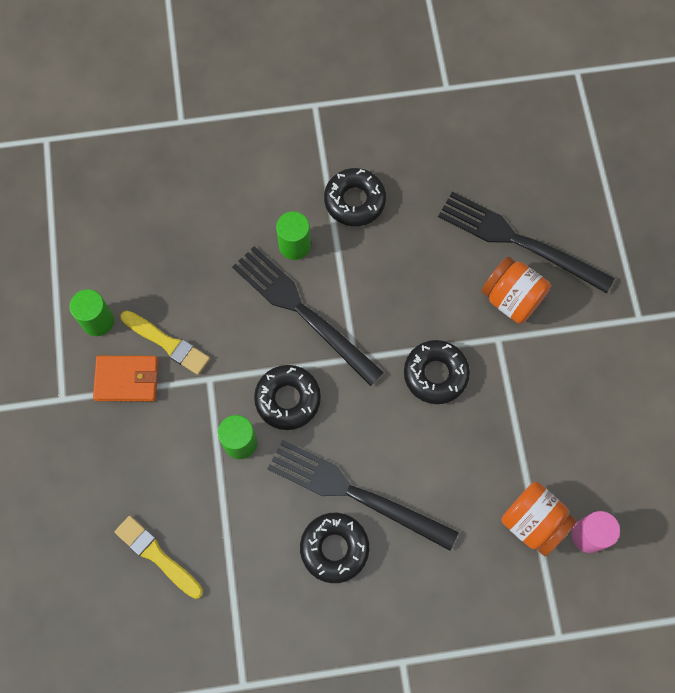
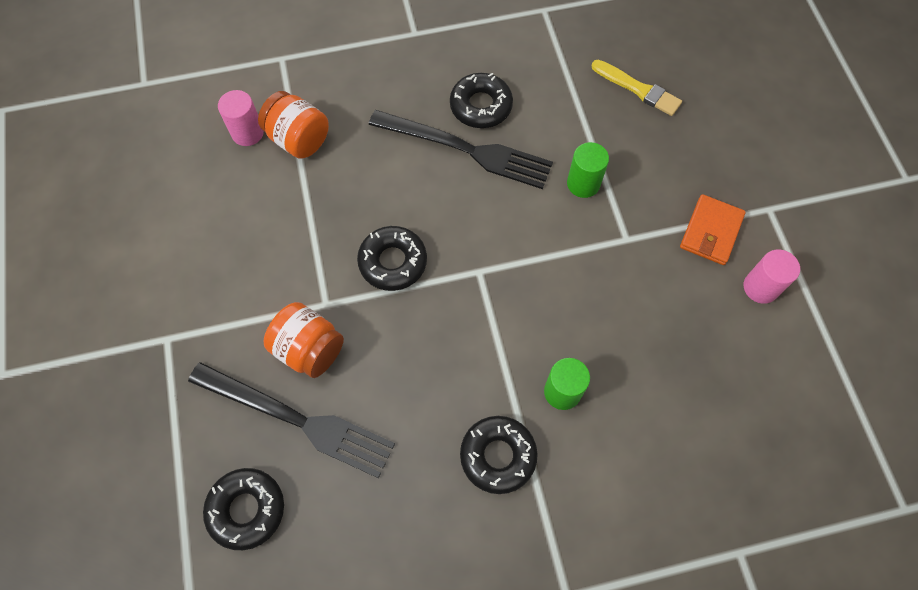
camera: 175 degrees right, 5 degrees down
(98, 321) = (760, 287): green cylinder -> pink cylinder
(127, 379) = (711, 231): orange wallet -> orange wallet turned 60 degrees counterclockwise
(167, 343) = (680, 270): yellow brush -> none
(288, 399) = (543, 226): black donut -> black donut (246, 509)
(303, 312) = (541, 315): black fork -> none

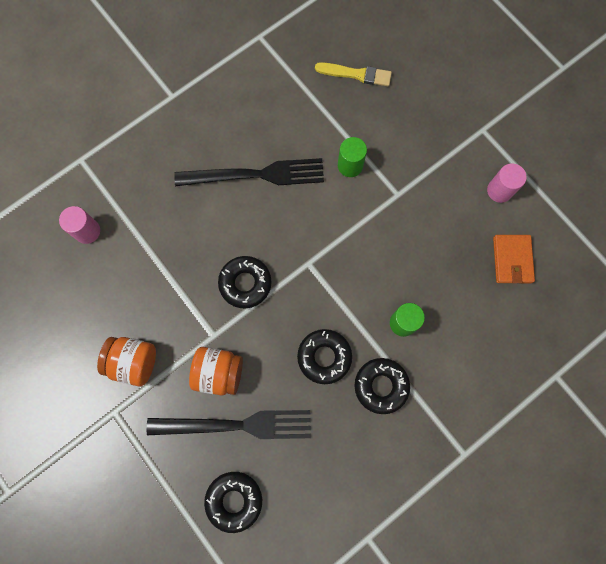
camera: 25 degrees left, 10 degrees up
(298, 139) = (129, 220): orange jar -> orange jar (134, 362)
(481, 106) = (250, 135): black donut -> black donut (324, 357)
(711, 231) = (451, 164): orange wallet -> orange wallet (512, 260)

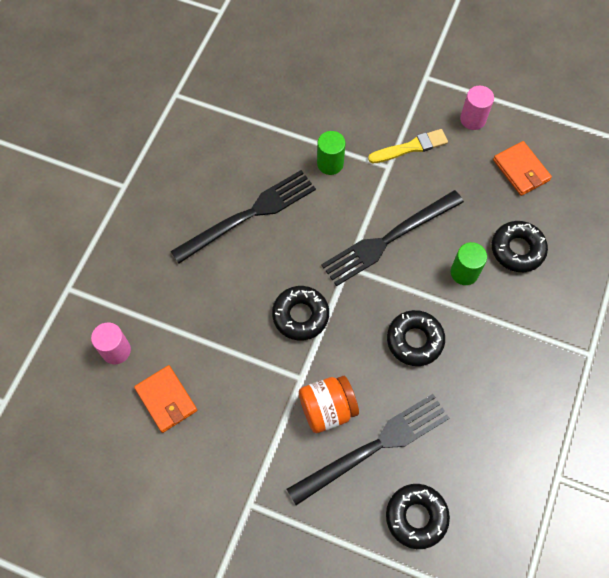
camera: 30 degrees left, 10 degrees down
(101, 293) = (166, 399): none -> orange wallet
(134, 362) = (239, 446): orange jar -> none
(356, 74) = (285, 85): yellow brush -> yellow brush (410, 147)
(358, 258) = (389, 239): none -> black fork
(381, 386) = (481, 337): black donut -> black donut (517, 249)

